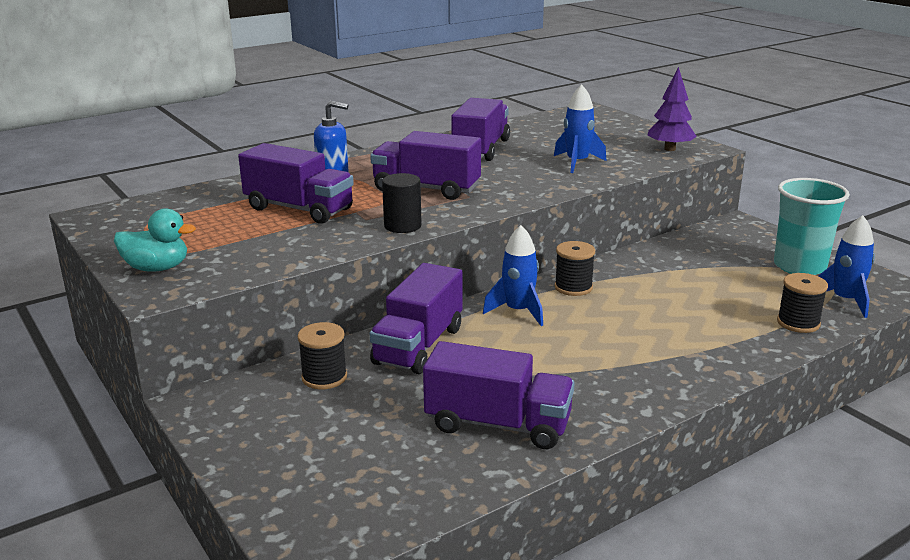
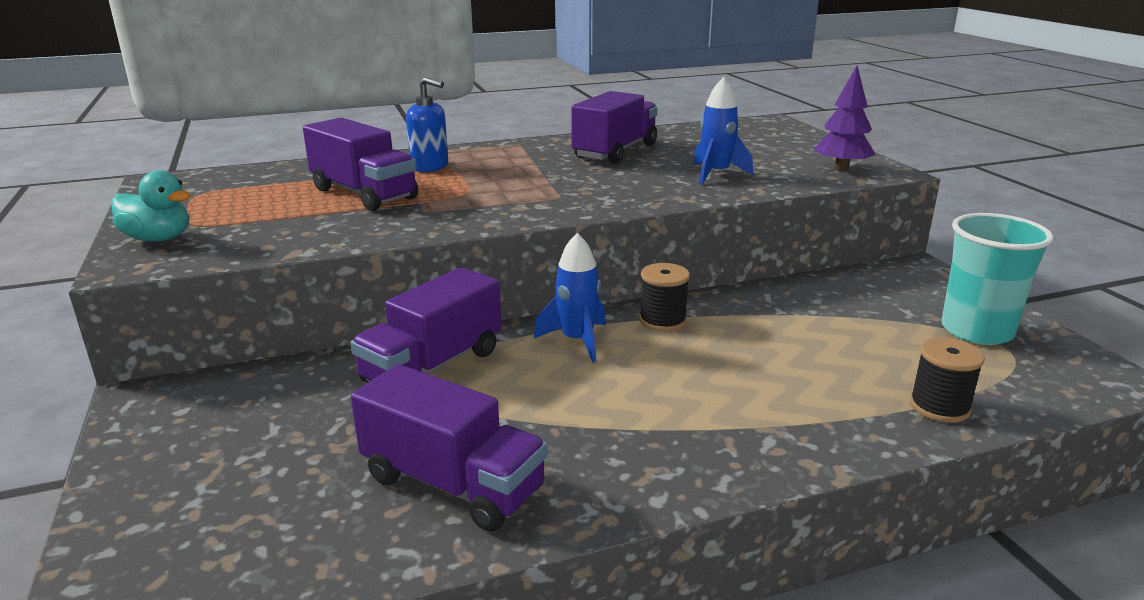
camera: 15 degrees right, 0 degrees up
(324, 377) = (300, 388): black spool -> none
(402, 226) = (456, 222): black cylinder -> none
(426, 189) = (519, 186): purple truck -> none
(845, 300) = (1023, 385): blue rocket -> none

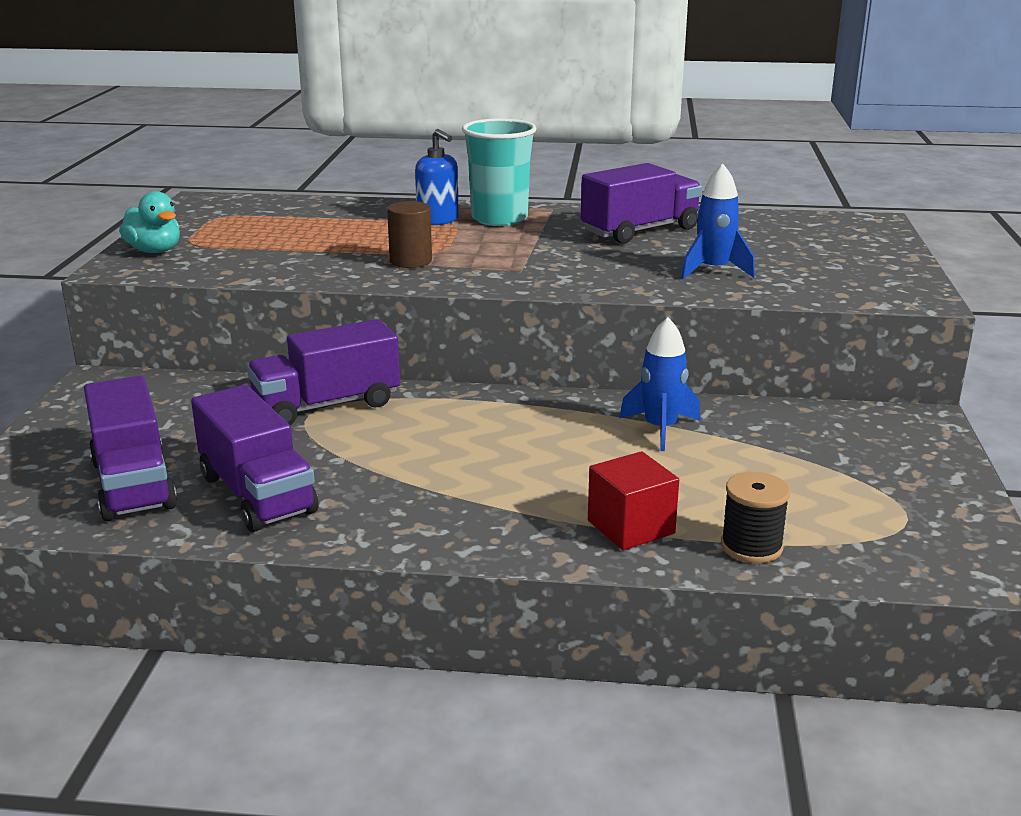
camera: 25 degrees right, 0 degrees up
(364, 194) = (350, 238): purple truck -> purple truck (133, 484)
(450, 206) = (411, 261): none -> brown cylinder
(577, 341) = (470, 412): blue rocket -> blue rocket (660, 429)
(662, 320) = (570, 412): black spool -> none
(831, 416) = (631, 527): none -> red cube
(841, 168) = (868, 287): purple tree -> none
(976, 331) = (897, 493): turquoise cup -> turquoise cup (499, 219)

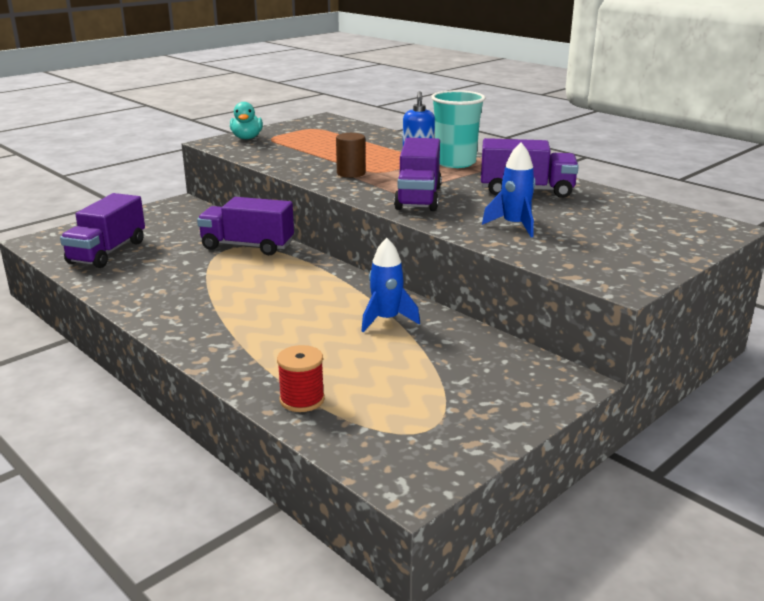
camera: 40 degrees right, 0 degrees up
(257, 494) = (141, 275): purple truck -> purple truck (418, 198)
(631, 527) = (263, 361): red cube -> none
(751, 546) = (302, 400): black spool -> red spool

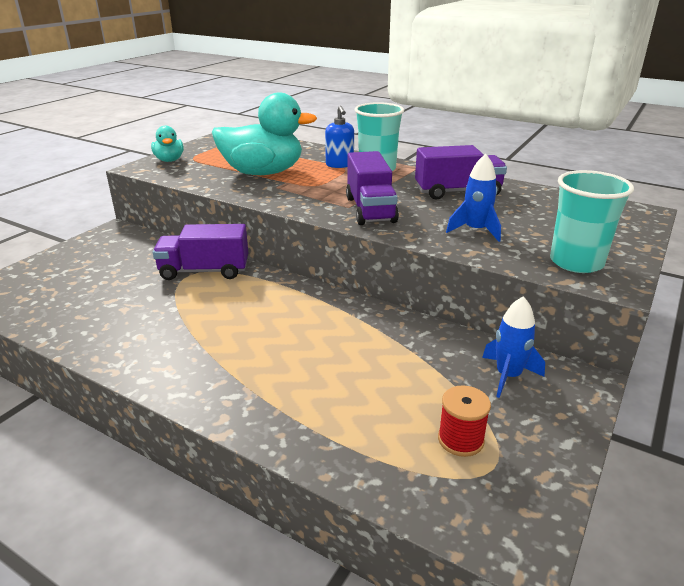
camera: 15 degrees left, 5 degrees up
(107, 252) = (61, 297): purple truck -> none
(302, 400) = (352, 453): red spool -> red spool (460, 439)
(332, 156) = (263, 173): none -> turquoise duck
(351, 173) = (291, 189): brown cylinder -> none
(386, 320) = (380, 338): blue rocket -> blue rocket (508, 376)
(598, 262) = (576, 262): none -> turquoise cup

